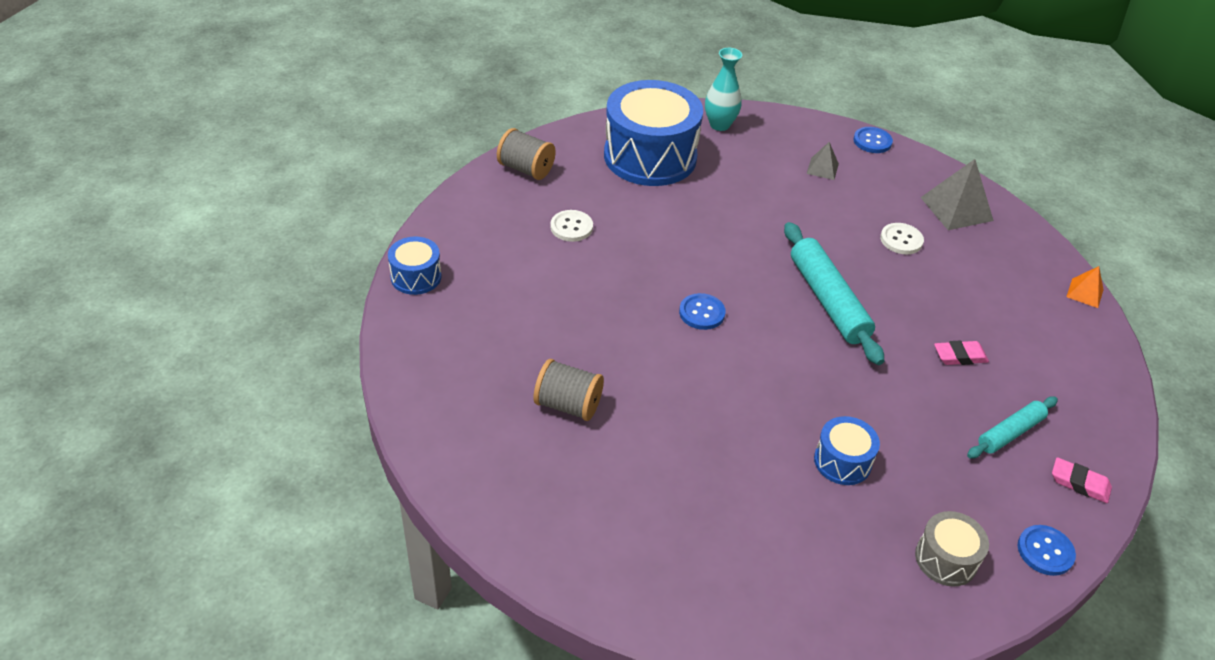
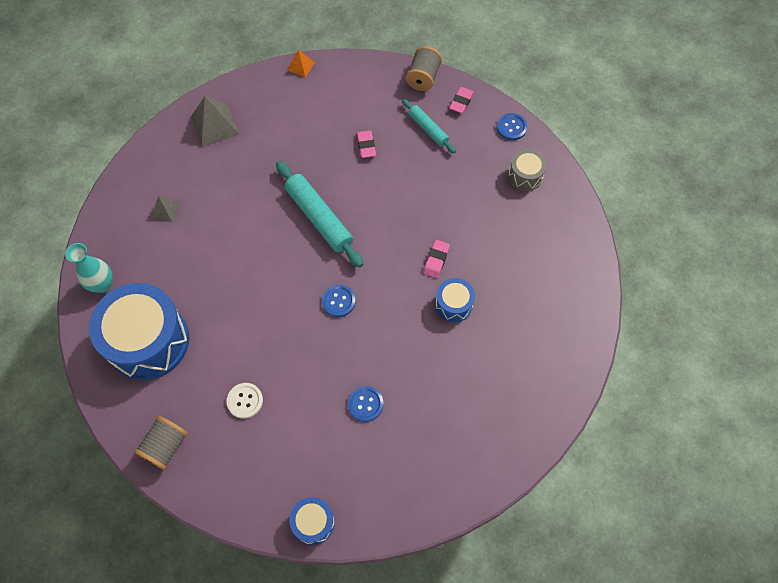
camera: 90 degrees left, 20 degrees up
(568, 405) = (437, 389): grey spool -> grey spool (423, 78)
(771, 422) = (436, 260): none -> pink eraser
(828, 300) = (319, 218): turquoise rolling pin -> turquoise rolling pin turned 75 degrees clockwise
(842, 461) = (463, 221): blue drum -> blue drum (453, 305)
(872, 141) = (129, 171): blue button -> blue button (365, 404)
(901, 240) = (251, 165): white button -> none

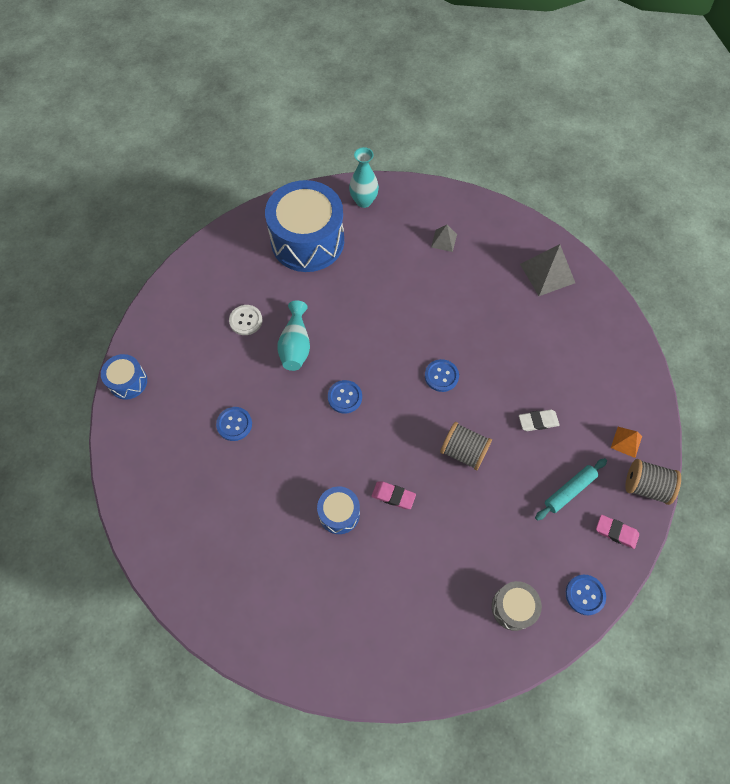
camera: 90 degrees right, 0 degrees up
(166, 446) = (210, 263): grey spool -> grey spool (463, 451)
(278, 348) = (295, 345): none -> turquoise vase
(300, 66) = (639, 350): orange pyramid -> orange pyramid (626, 442)
(319, 218) = (441, 376): turquoise rolling pin -> blue button
(366, 146) = (538, 421): pink eraser -> white eraser

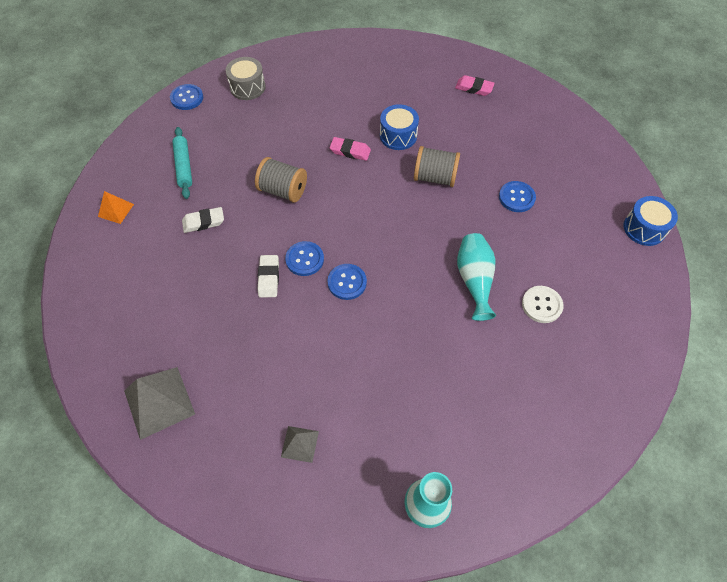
camera: 175 degrees right, 5 degrees down
(307, 241) = (494, 426): blue drum -> none
(345, 397) = (408, 230): blue button -> blue button (347, 282)
(472, 361) = (269, 278): none -> white eraser
(569, 491) = (184, 166): turquoise rolling pin -> turquoise rolling pin turned 60 degrees counterclockwise
(616, 532) = (148, 139): pink eraser -> pink eraser (474, 88)
(646, 486) = (109, 174): grey spool -> grey spool (435, 177)

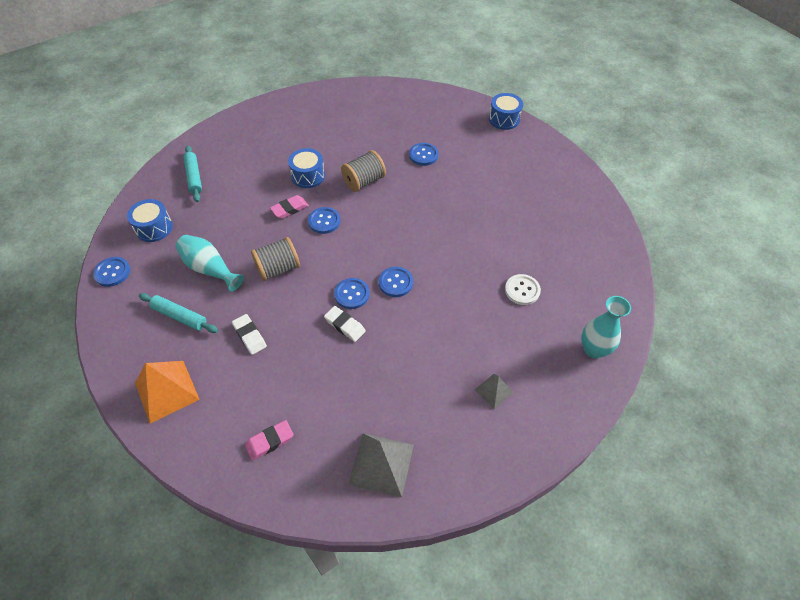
camera: 50 degrees left, 5 degrees down
(116, 210) = (167, 391): orange pyramid -> orange pyramid, size x1.82
(203, 222) = (249, 336): white eraser -> white eraser turned 60 degrees counterclockwise
(247, 87) = (154, 228): grey drum -> blue drum
(319, 69) = (194, 177): none -> turquoise rolling pin
(361, 183) = (324, 221): none -> blue button
(474, 88) = (317, 114): pink eraser -> pink eraser (270, 441)
(474, 280) = (461, 216): turquoise vase -> turquoise vase (210, 269)
(541, 305) = (509, 198): white button -> white button (522, 290)

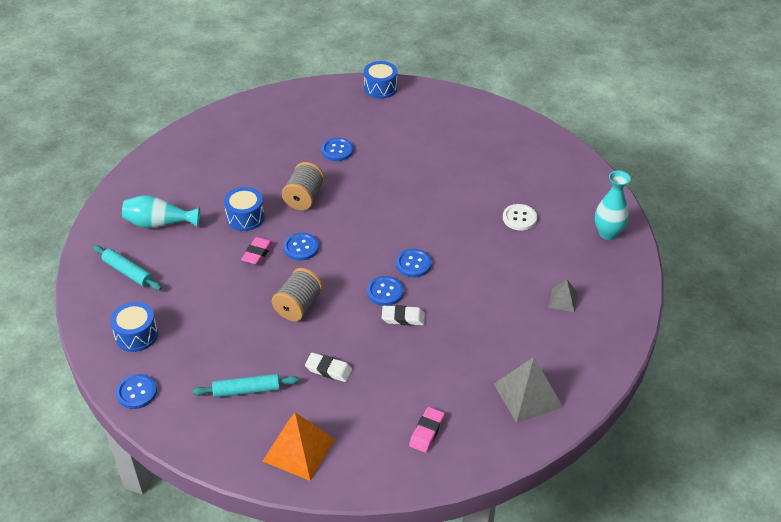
camera: 35 degrees left, 10 degrees down
(210, 269) = (233, 339): turquoise vase -> turquoise vase (159, 223)

